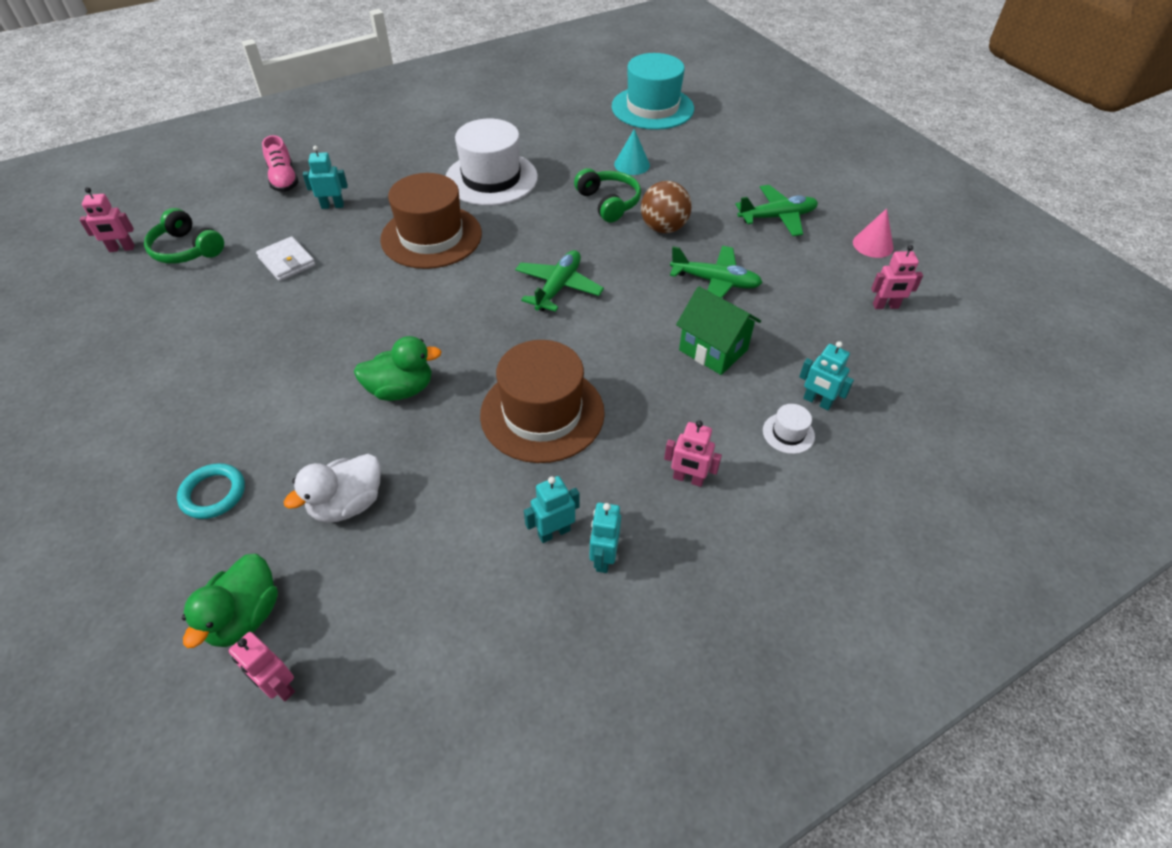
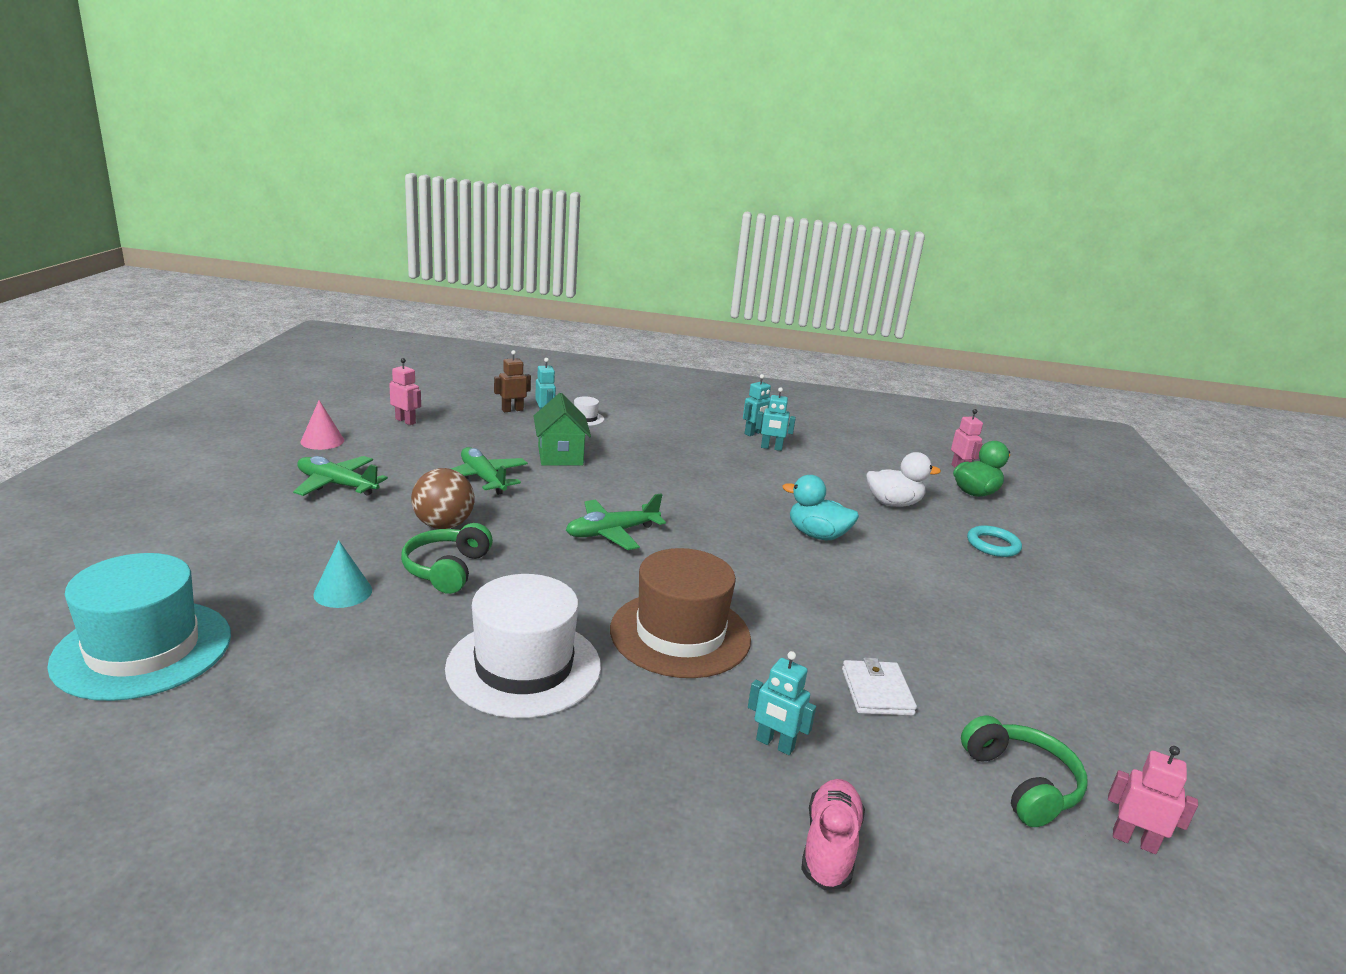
camera: 145 degrees left, 25 degrees down
(401, 389) = (817, 535): green duck -> turquoise duck
(542, 413) = (722, 482): brown hat -> none
(688, 479) = (670, 431): pink robot -> none
(861, 392) = (512, 410): none -> brown robot

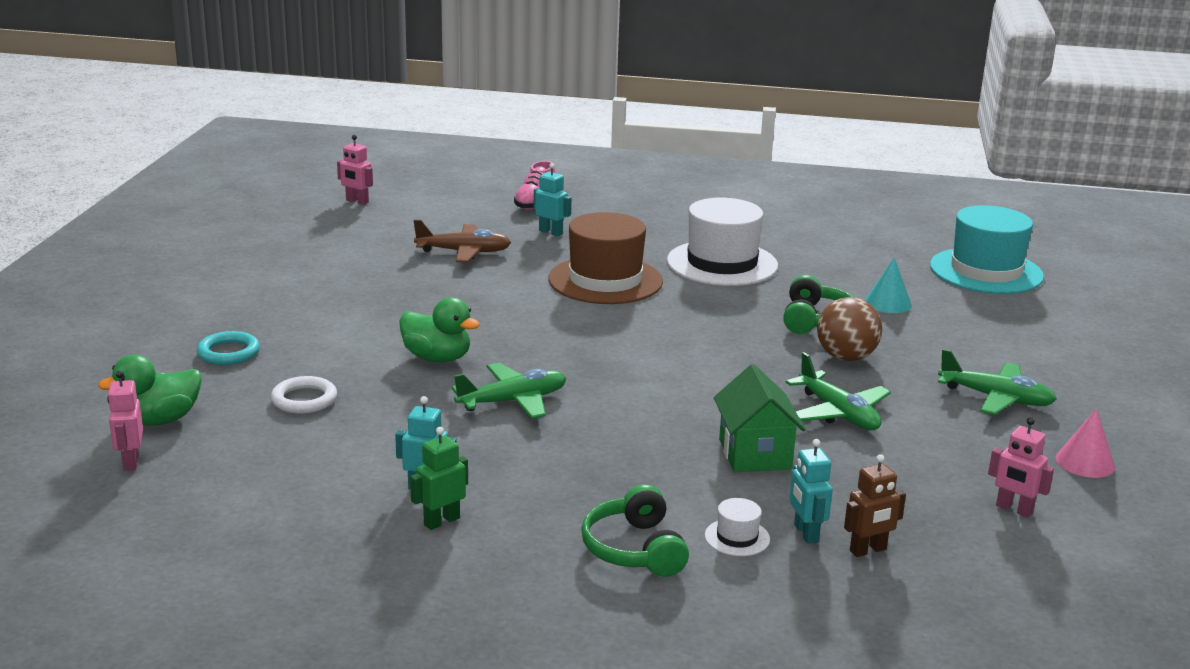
camera: 175 degrees left, 0 degrees up
(612, 533) = (669, 354): green plane -> green plane (513, 401)
(754, 433) = (441, 521): turquoise robot -> green robot
(817, 535) = (437, 358): turquoise duck -> green duck
(876, 692) = (464, 252): white wallet -> brown plane
(893, 503) = (304, 399): white duck -> white ring
(1021, 783) = (400, 218): green headphones -> green headphones (634, 549)

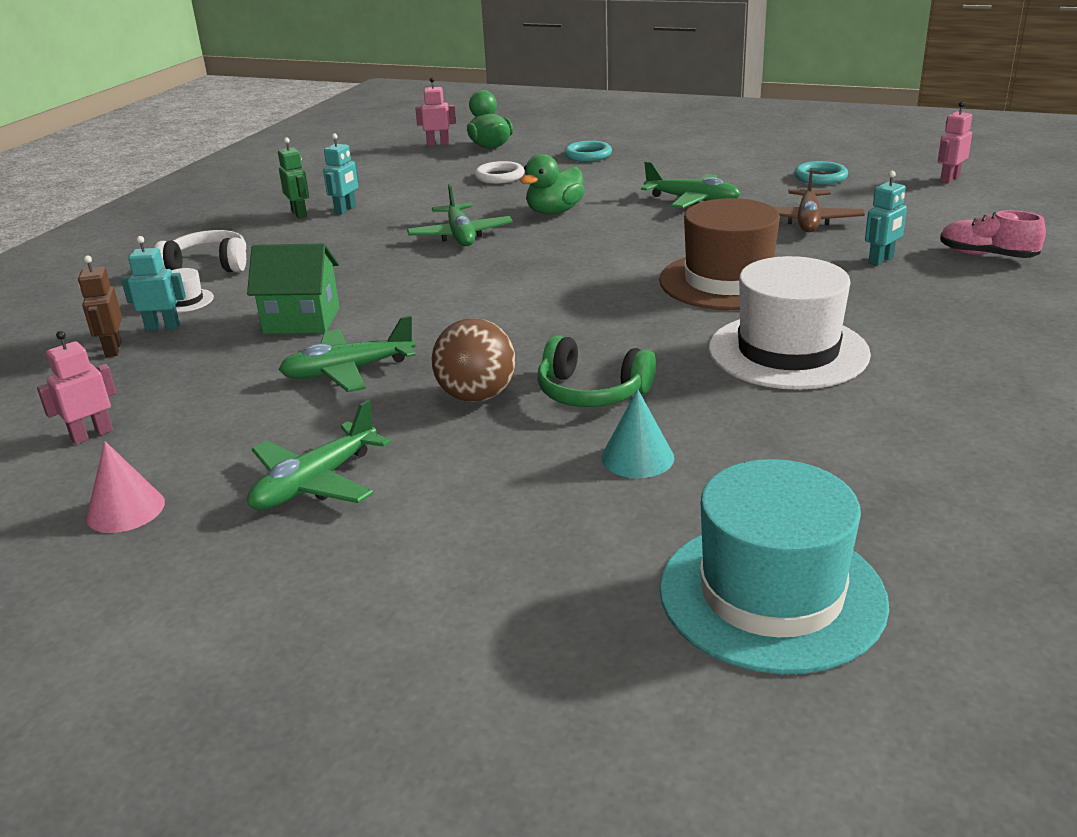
camera: 105 degrees right, 5 degrees up
(342, 244) = (820, 177): none -> turquoise ring
(405, 295) = (692, 200): none -> green plane
(634, 549) = (208, 266): green headphones -> white headphones

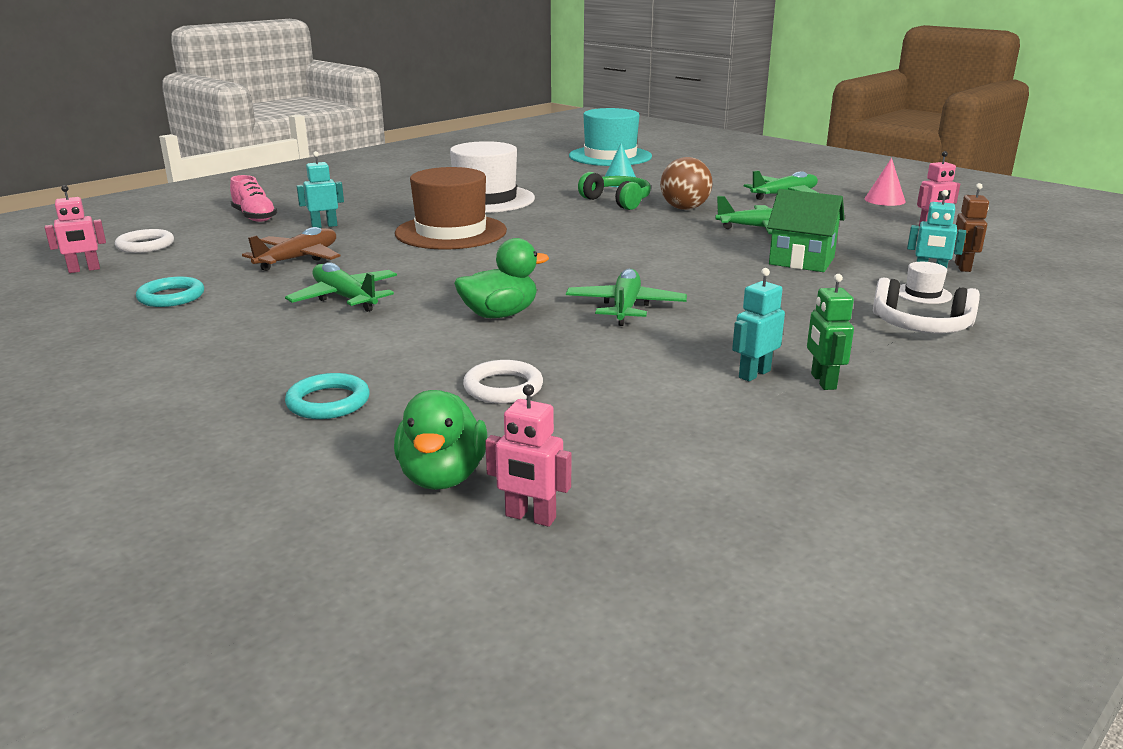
camera: 160 degrees left, 5 degrees down
(978, 205) = (145, 245): none -> white ring

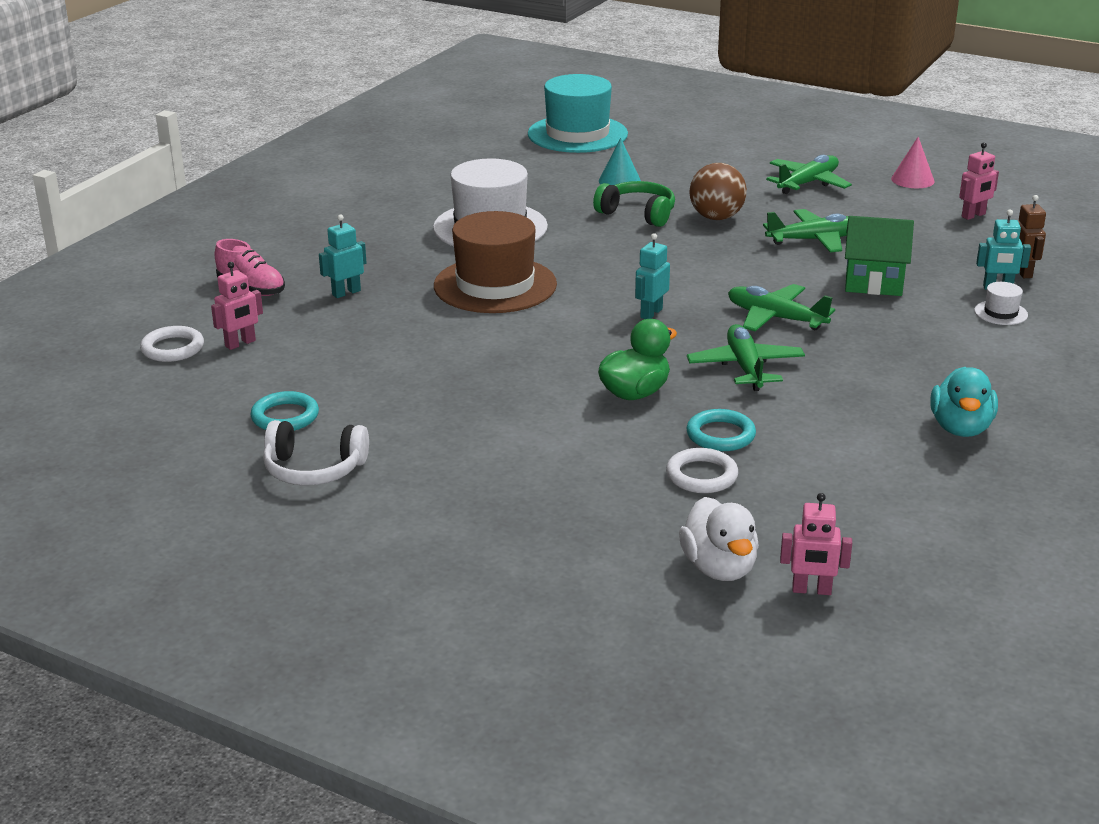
camera: 15 degrees left, 5 degrees up
(84, 270) = (145, 393): pink robot -> pink robot (240, 344)
(298, 259) = (366, 346): brown plane -> none
(328, 402) = (563, 514): turquoise ring -> turquoise ring (720, 435)
(345, 298) = (466, 393): green plane -> green plane (775, 318)
(442, 476) = (719, 568): green duck -> white duck
(754, 374) = (901, 429): turquoise robot -> turquoise robot (651, 313)
(823, 381) = (960, 428): green robot -> turquoise duck
(921, 326) = (1014, 353): white headphones -> white headphones (314, 469)

